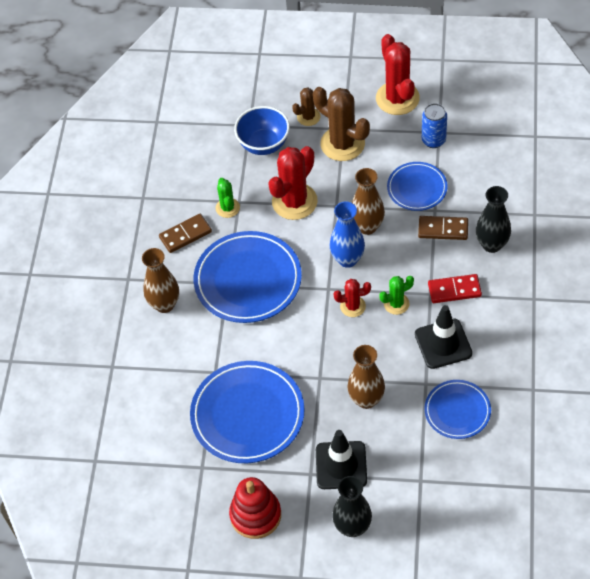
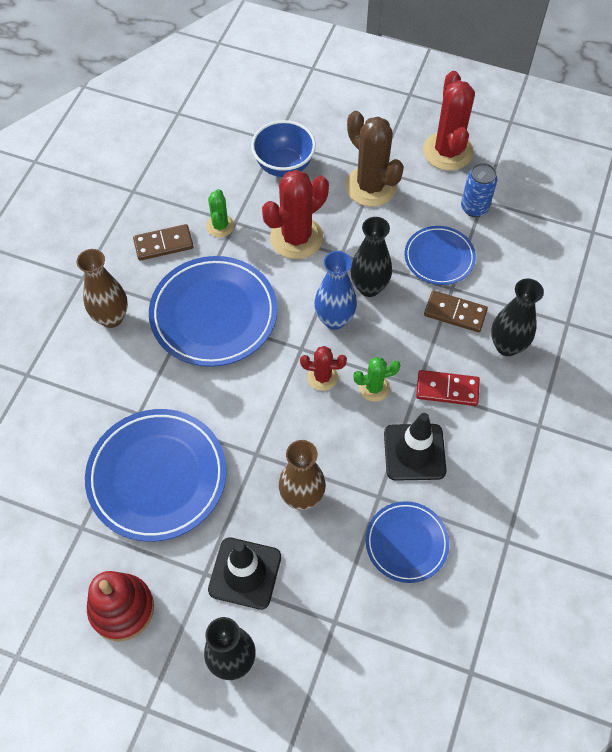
camera: 10 degrees right, 5 degrees up
(308, 117) = (343, 148): brown cactus -> none
(367, 226) = (369, 287): brown vase -> black vase

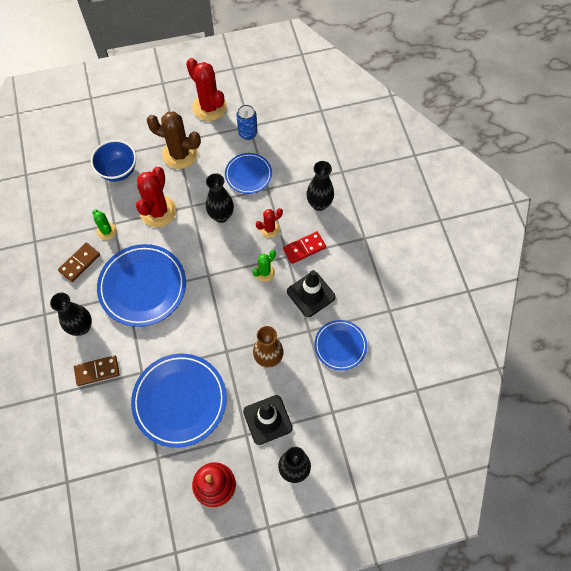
camera: 35 degrees left, 5 degrees up
(111, 318) = (81, 327): brown vase -> black vase
(322, 377) = (232, 284): red cactus -> red cactus (269, 229)
(334, 319) = (215, 247): blue vase -> none
(455, 313) = (279, 202): brown domino -> brown domino (97, 371)

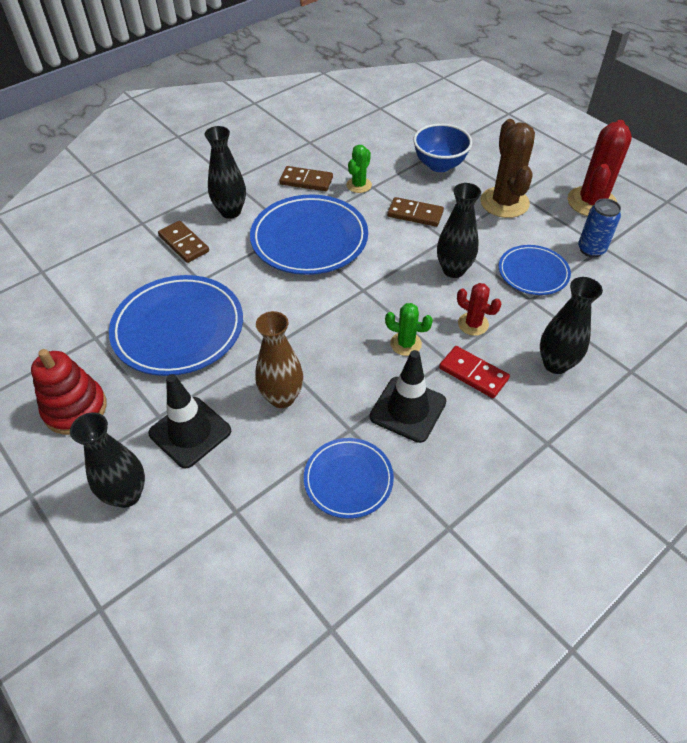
camera: 65 degrees right, 15 degrees down
(158, 211) = (415, 214): red cactus -> brown domino

